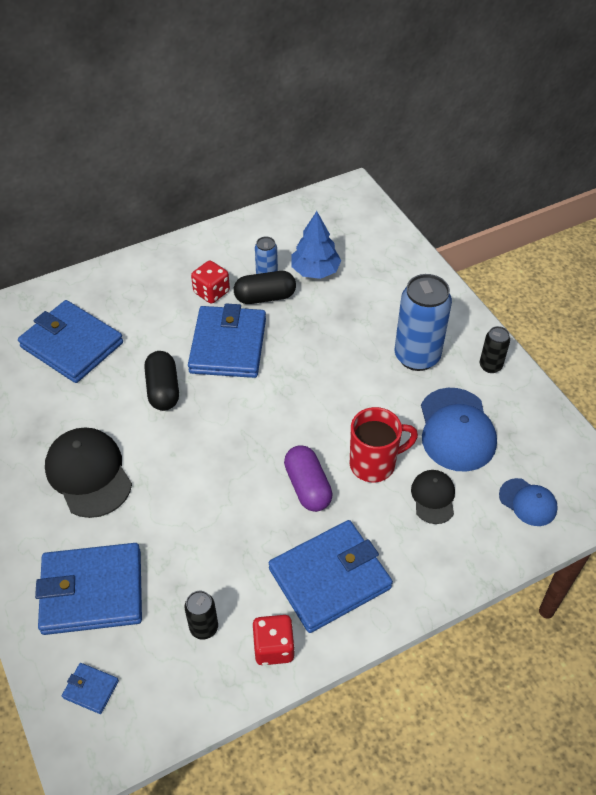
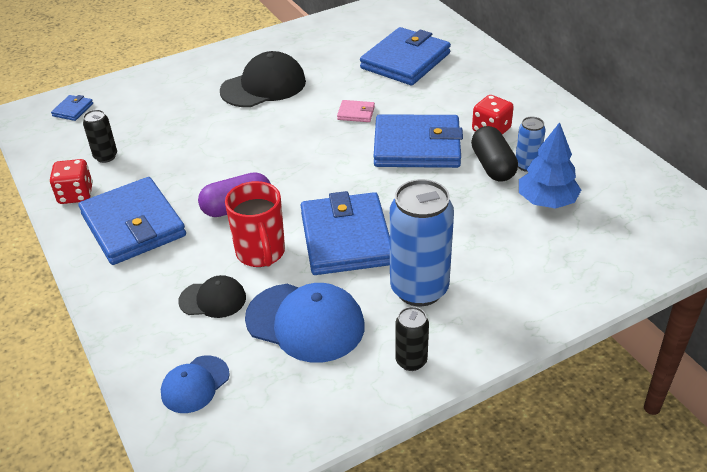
camera: 90 degrees right, 10 degrees down
(92, 591) = (153, 101): blue wallet -> blue wallet (346, 238)
(163, 390) = (356, 113): black capsule -> pink wallet
(456, 430) = (305, 322): blue cap -> blue cap turned 150 degrees counterclockwise

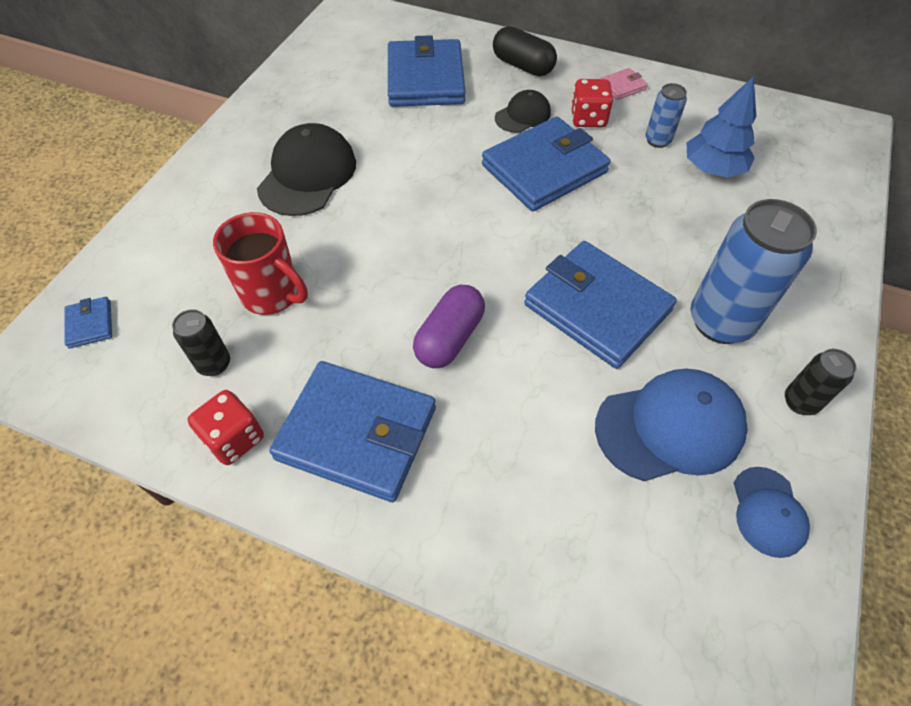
camera: 40 degrees left, 15 degrees up
(195, 384) = (655, 581): blue cap -> blue cap (768, 512)
(213, 299) = (553, 465): black cap -> black cap (523, 115)
(261, 253) = (537, 377): red mug -> red mug (272, 295)
(356, 113) = (444, 160): pink wallet -> pink wallet (622, 86)
(493, 166) = (632, 156): black capsule -> black capsule (523, 66)

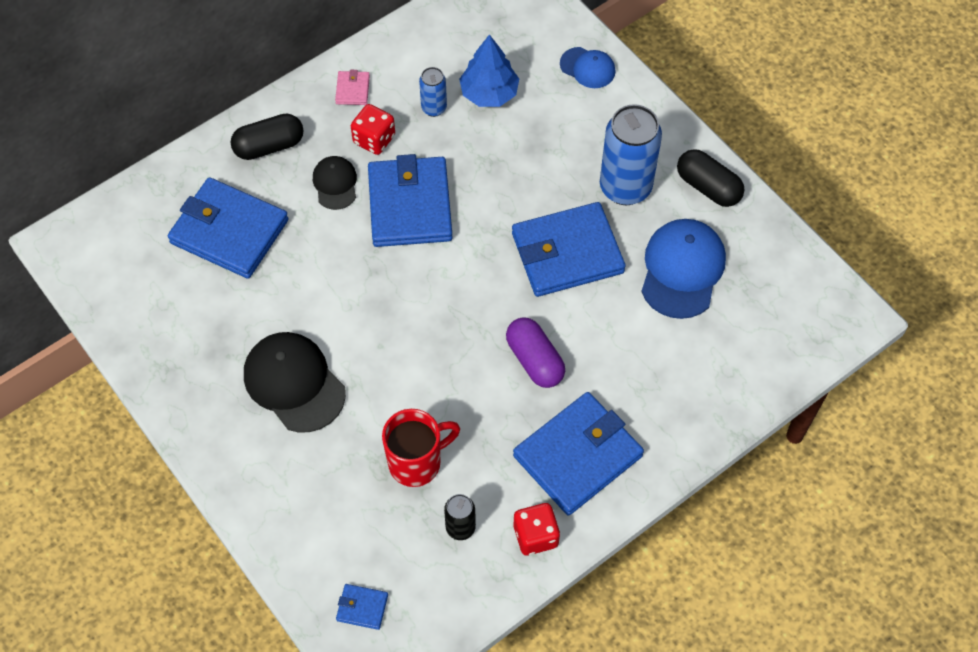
camera: 60 degrees left, 5 degrees up
(768, 512) = (763, 256): blue cap -> blue cap (587, 68)
(800, 402) = (708, 187): black can -> black capsule

